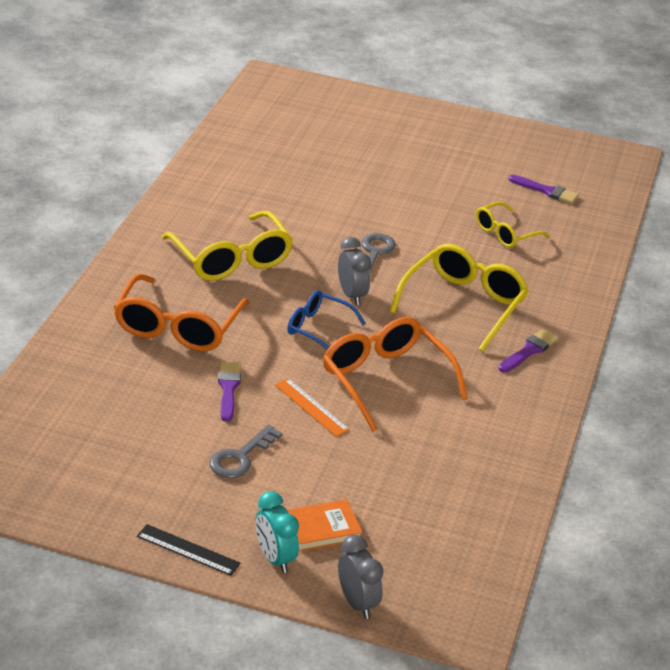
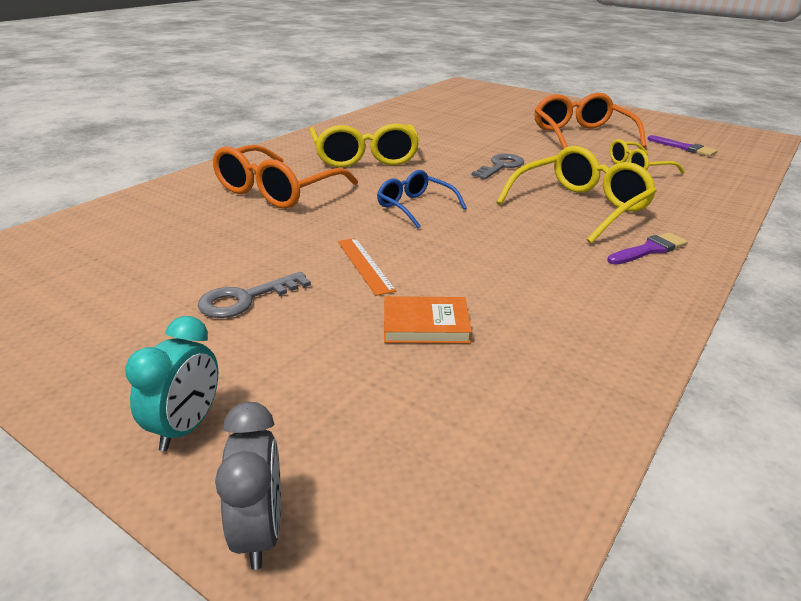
camera: 20 degrees right, 5 degrees down
(188, 550) = (80, 392): black ruler -> none
(228, 388) = (286, 238): purple brush -> none
(275, 558) = (186, 427): turquoise clock -> turquoise clock turned 150 degrees counterclockwise
(322, 529) = (286, 398): orange book -> orange book (425, 324)
(351, 295) = (463, 189): grey clock -> none
(386, 380) = (466, 253): orange glasses -> orange glasses (581, 136)

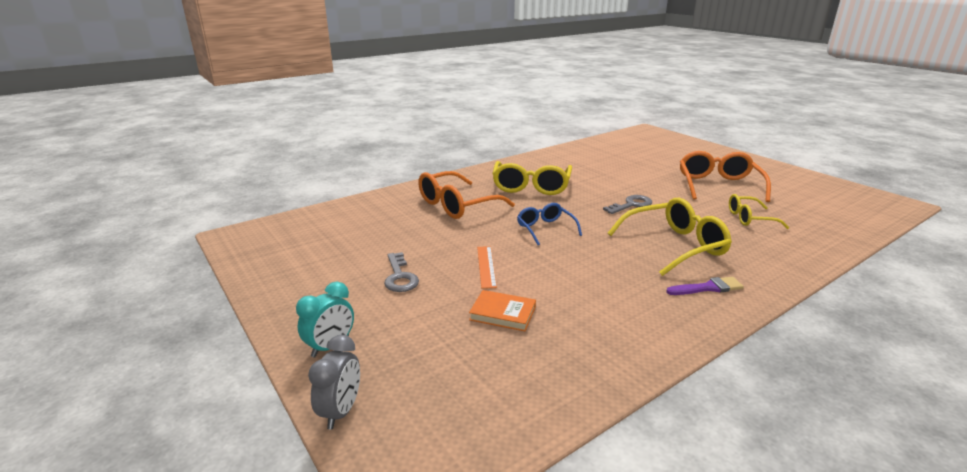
camera: 20 degrees right, 5 degrees down
(245, 299) = (400, 277): grey key -> grey key turned 90 degrees counterclockwise
(684, 148) = (807, 206): purple brush -> none

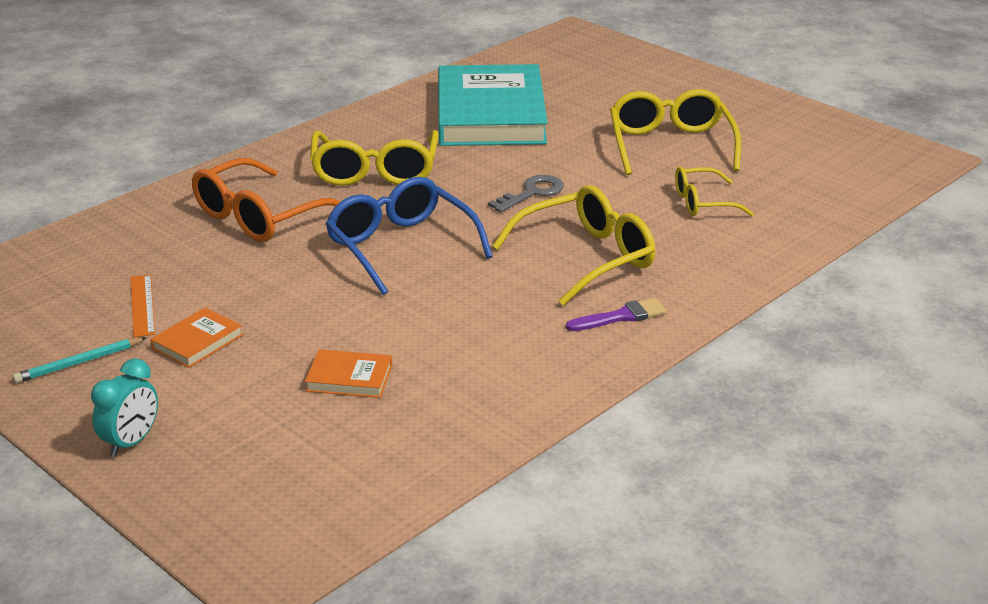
camera: 10 degrees left, 5 degrees up
(316, 283) = (79, 363): none -> turquoise pencil
(341, 411) = (170, 510): grey clock -> none
(400, 277) = (197, 342): grey key -> orange book
(486, 266) = (319, 314): orange ruler -> orange ruler (142, 305)
(545, 229) = (401, 247): blue glasses -> blue glasses, size x1.68
(601, 163) = (490, 114): none -> turquoise book
(718, 186) = (670, 146): orange glasses -> yellow glasses

